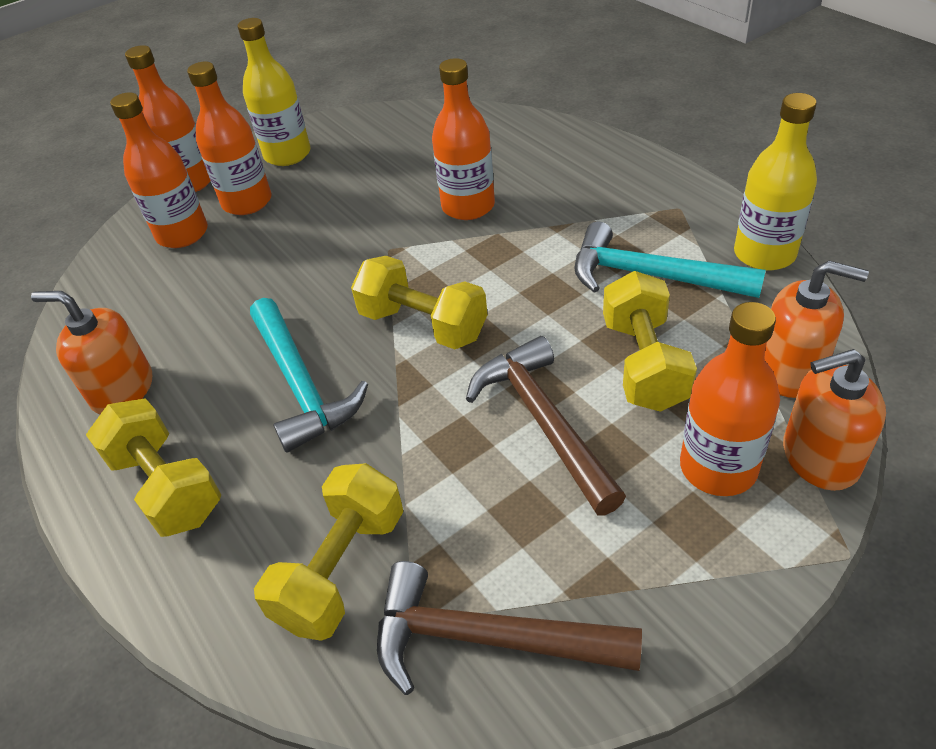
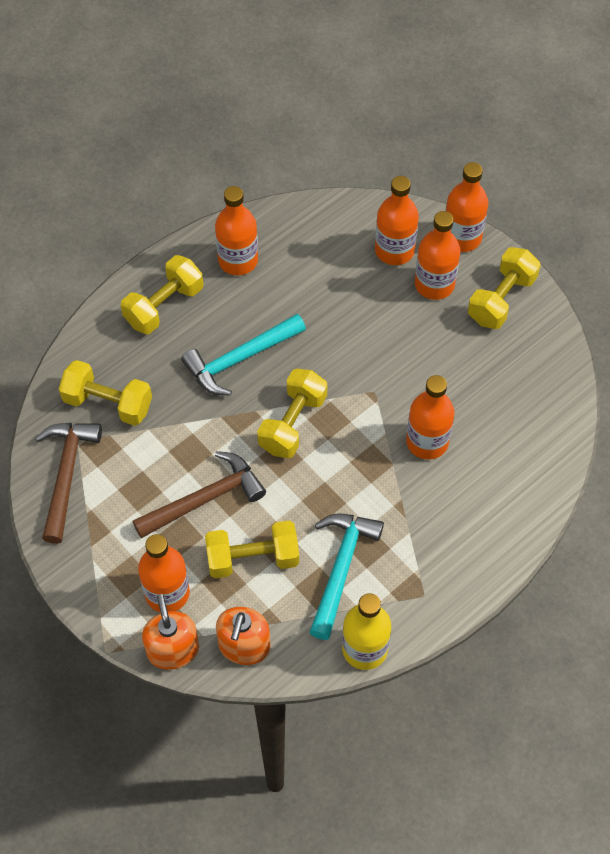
camera: 80 degrees right, 15 degrees up
(122, 390) = (238, 260): orange soap dispenser -> orange bottle
(287, 154) = (501, 299): yellow bottle -> yellow dumbbell

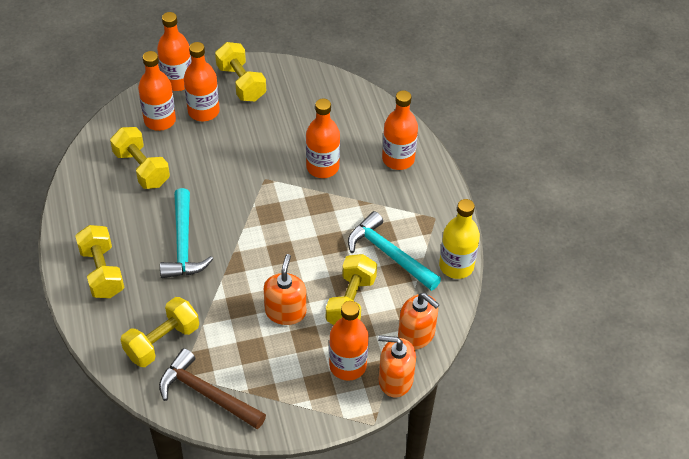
camera: 65 degrees left, 10 degrees down
(205, 499) = (285, 312): brown hammer -> orange soap dispenser
(238, 260) = (98, 211): orange bottle -> orange bottle (398, 159)
(293, 423) = (258, 234): yellow dumbbell -> yellow dumbbell (142, 168)

